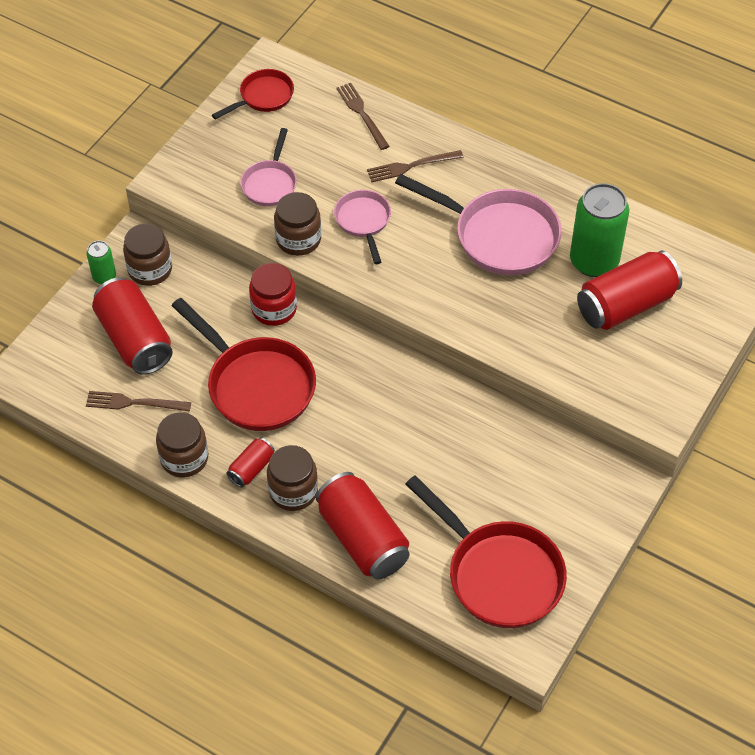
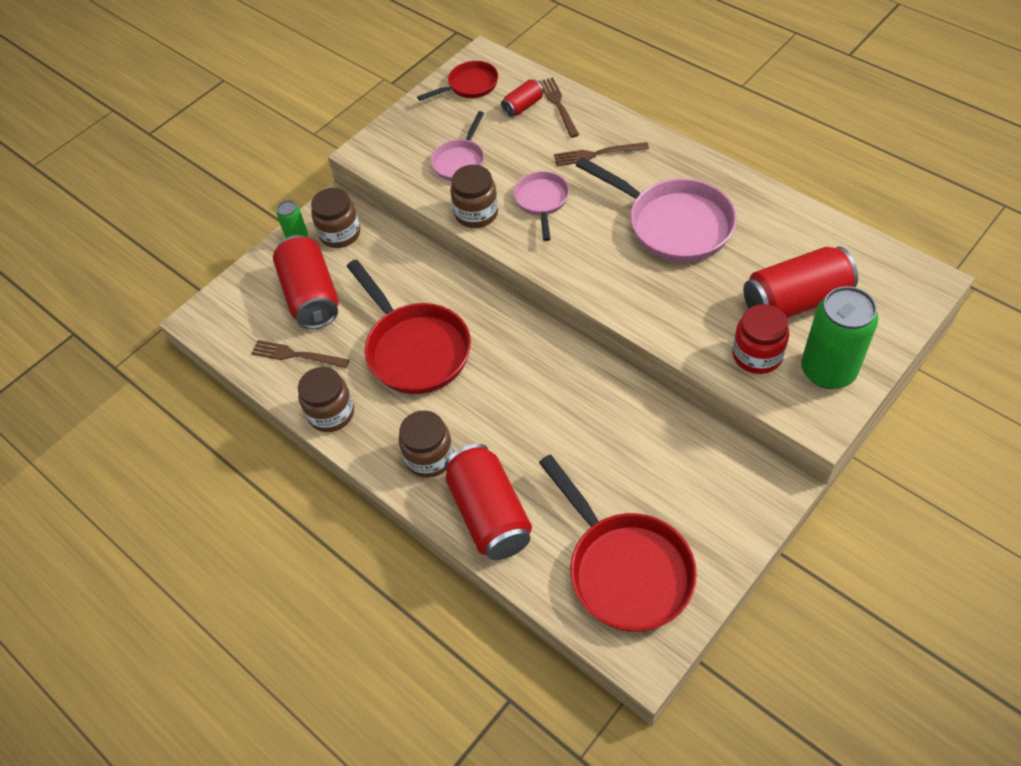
camera: 15 degrees right, 0 degrees up
(251, 468) = (393, 430): red can -> red can (523, 106)
(274, 309) = (446, 278): red jar -> red jar (757, 355)
(594, 261) = (767, 255): green can -> green can (828, 371)

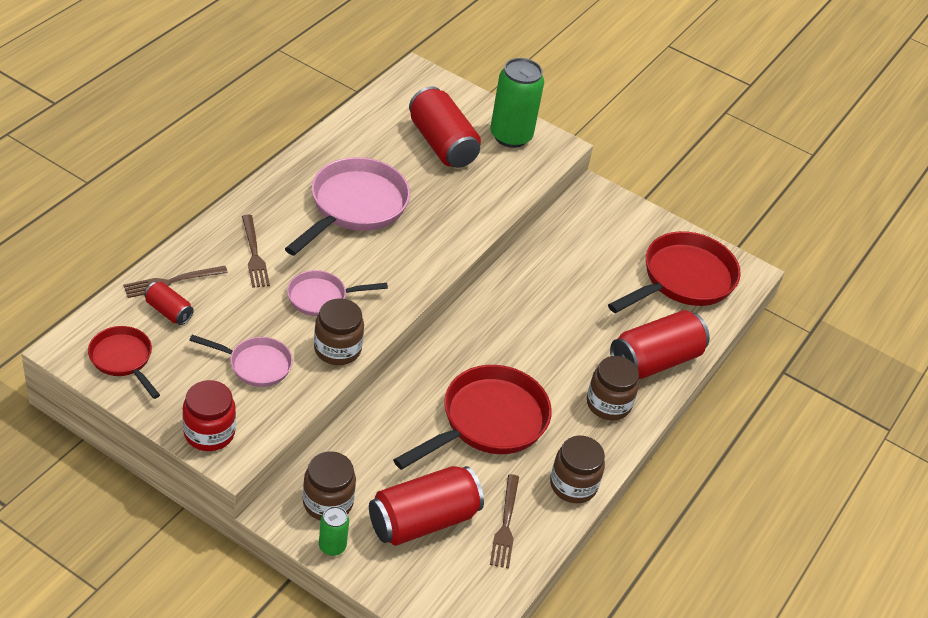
camera: 110 degrees left, 10 degrees down
(757, 355) = (500, 171): red jar -> red jar (209, 433)

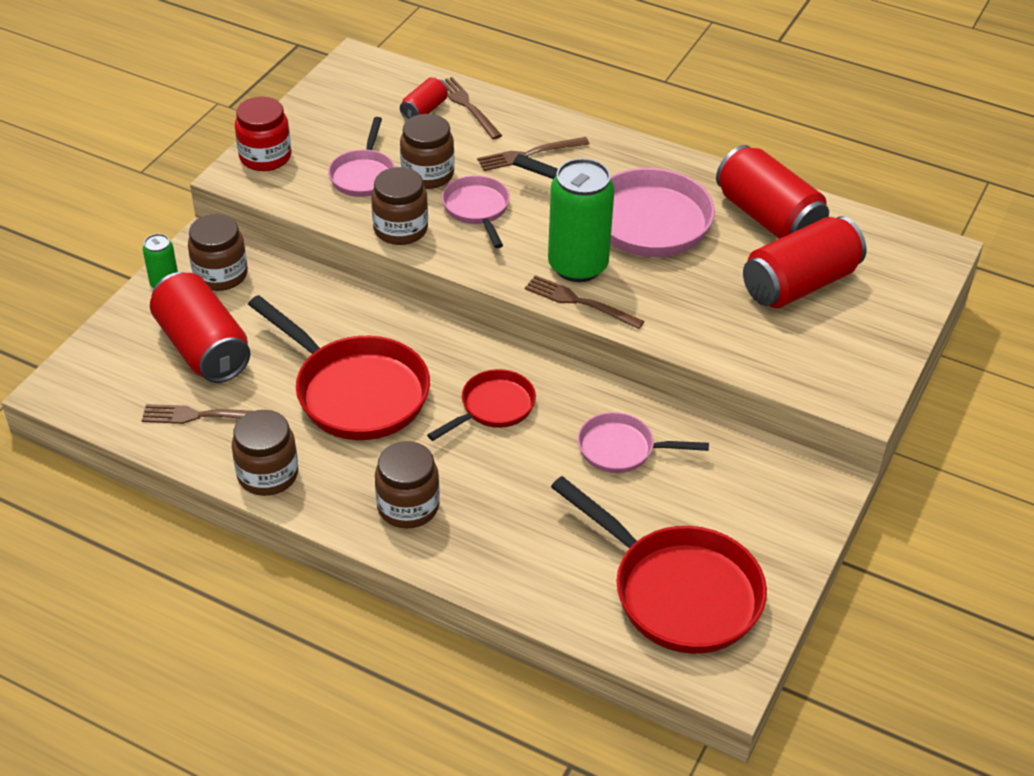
camera: 90 degrees right, 0 degrees up
(123, 359) = (351, 93): red pan -> red pan (493, 407)
(265, 322) = (427, 174): none -> brown jar
(444, 258) = (579, 302): none -> brown fork
(511, 136) = (854, 350): green can -> green can (578, 266)
(560, 281) = (622, 449): none -> pink pan
(655, 361) = (500, 557): red can -> red can (768, 218)

